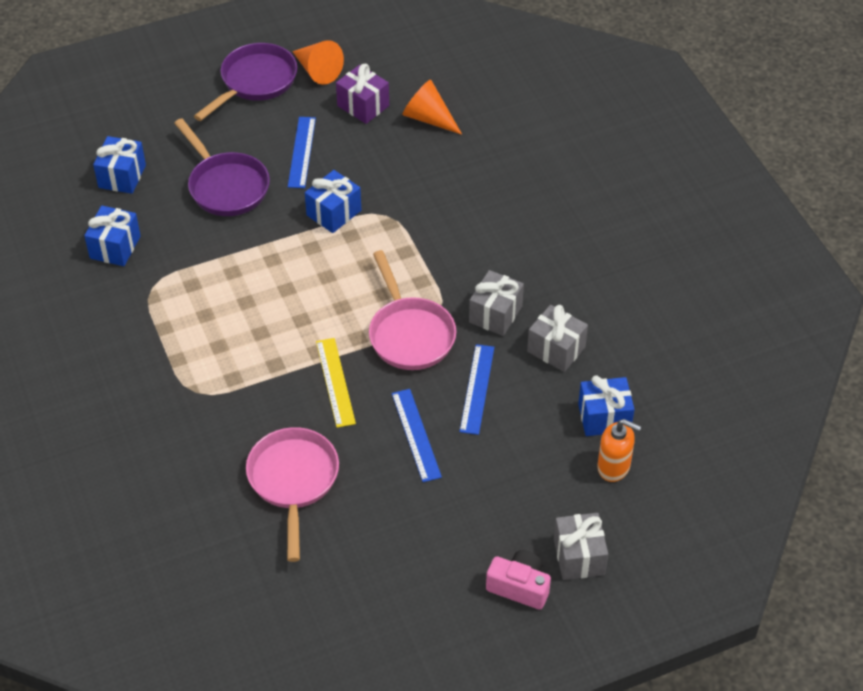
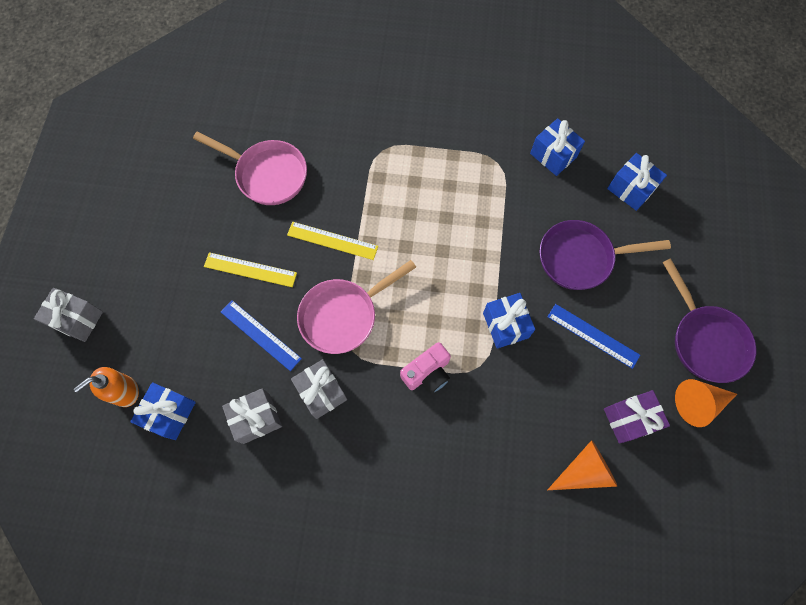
camera: 120 degrees right, 20 degrees up
(410, 334) = (343, 315): pink pan -> pink pan turned 45 degrees counterclockwise
(416, 435) = (250, 269): blue ruler -> yellow ruler
(519, 587) = (87, 267): pink camera -> pink camera (427, 373)

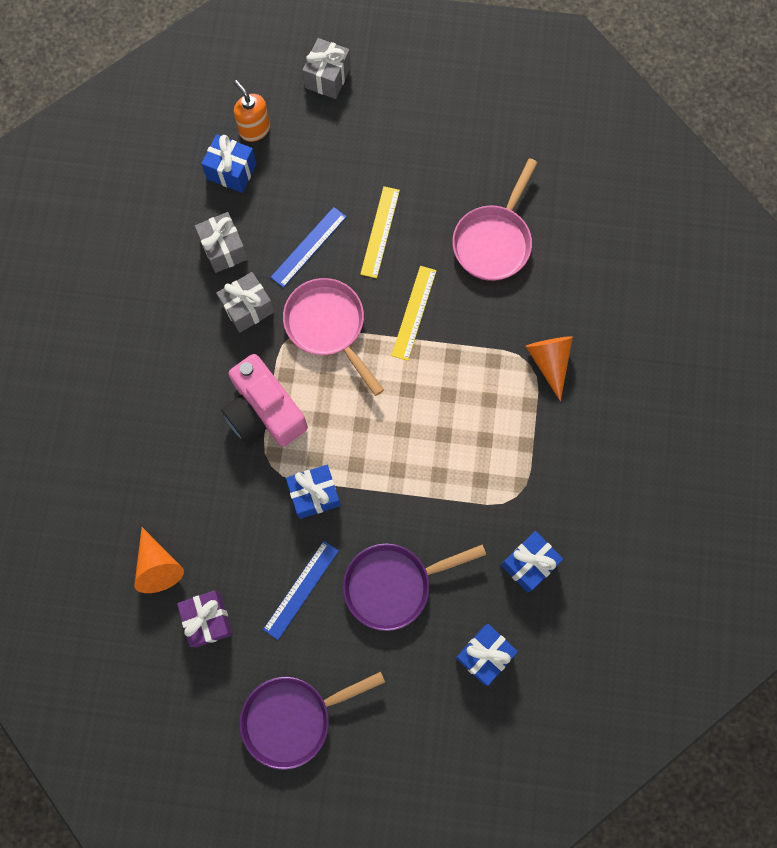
camera: 90 degrees right, 5 degrees up
(427, 373) = (264, 411): pink camera -> pink camera, size x1.65
(580, 258) = (393, 584): purple pan -> purple pan turned 105 degrees counterclockwise
(698, 403) = (223, 699): orange cone -> orange cone (549, 362)

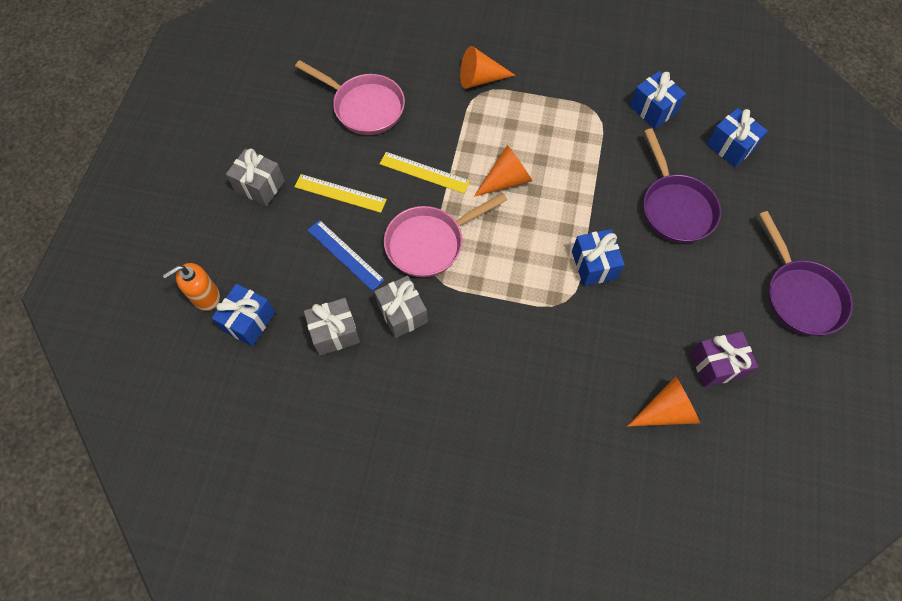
camera: 85 degrees left, 10 degrees down
(264, 411) = (511, 304): pink camera -> none
(301, 589) = (683, 282): blue ruler -> none
(327, 77) = (165, 226): grey gift -> grey gift (260, 186)
(412, 398) = (506, 180): none -> orange cone

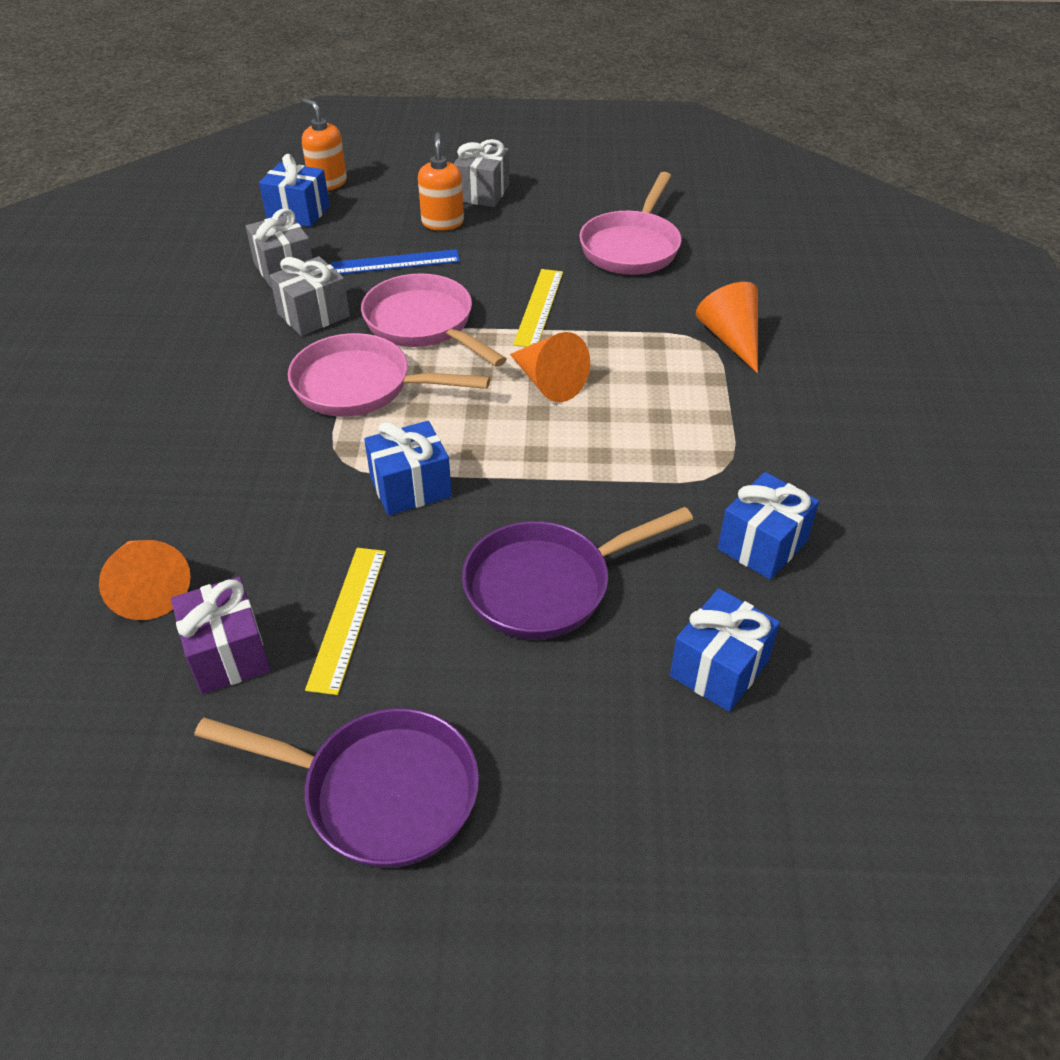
camera: 80 degrees right, 20 degrees down
(297, 218) = (442, 223): none -> orange soap dispenser
(340, 193) = (486, 247): yellow ruler -> yellow ruler (348, 617)
(345, 254) = (395, 262): blue ruler -> blue ruler turned 45 degrees clockwise
(492, 286) = (361, 386): none -> pink pan
(800, 295) = (379, 792): purple pan -> purple pan turned 135 degrees counterclockwise

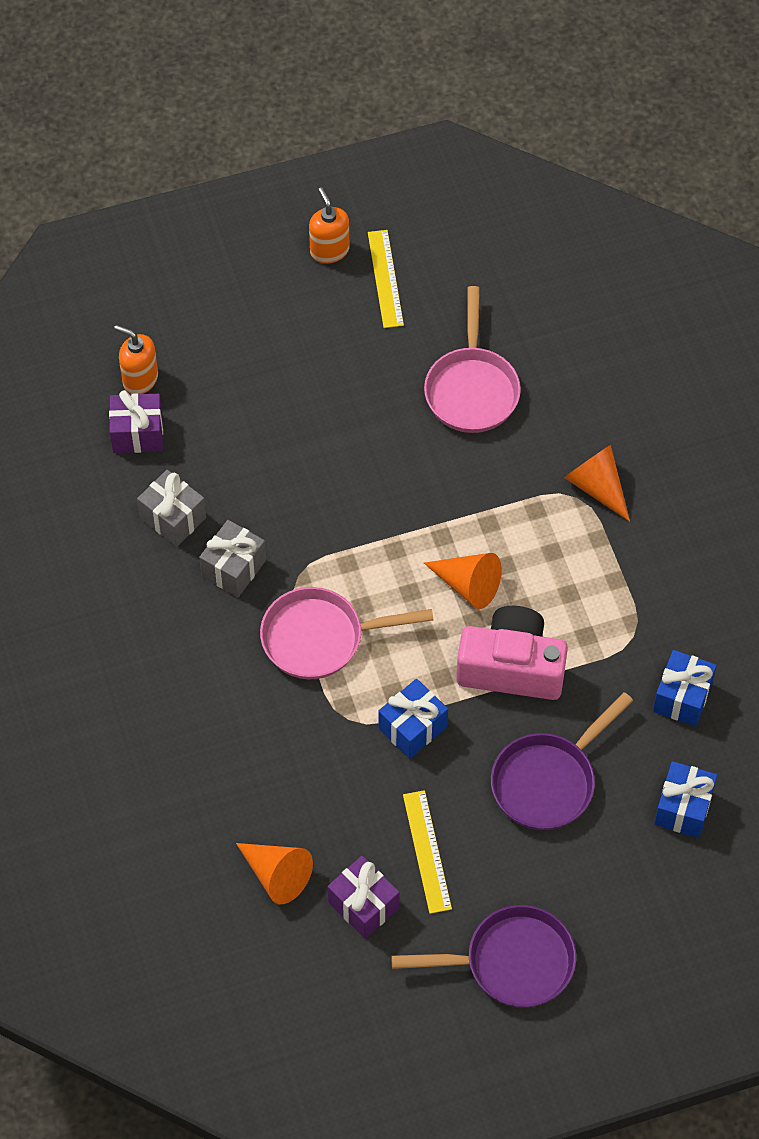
camera: 20 degrees left, 15 degrees up
(298, 213) = (137, 433): blue gift -> purple gift
(395, 262) = (268, 477): blue ruler -> none
(424, 325) = (335, 550): pink pan -> none
(442, 223) = (283, 406): orange soap dispenser -> orange soap dispenser (329, 250)
(482, 193) = (299, 348): grey gift -> none
(539, 307) = (423, 497): yellow ruler -> yellow ruler (385, 278)
(559, 462) = (511, 667): none -> pink camera

